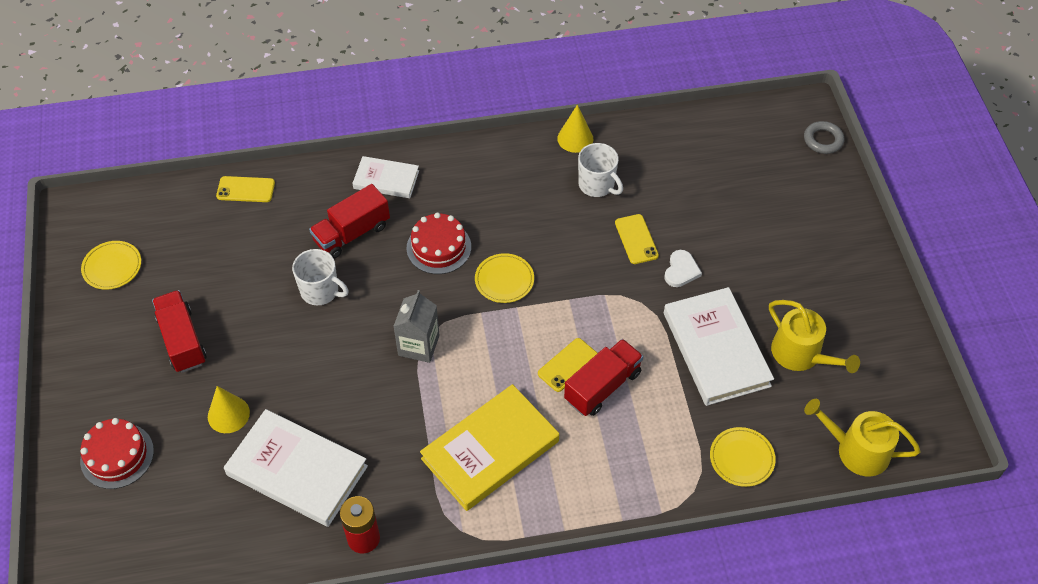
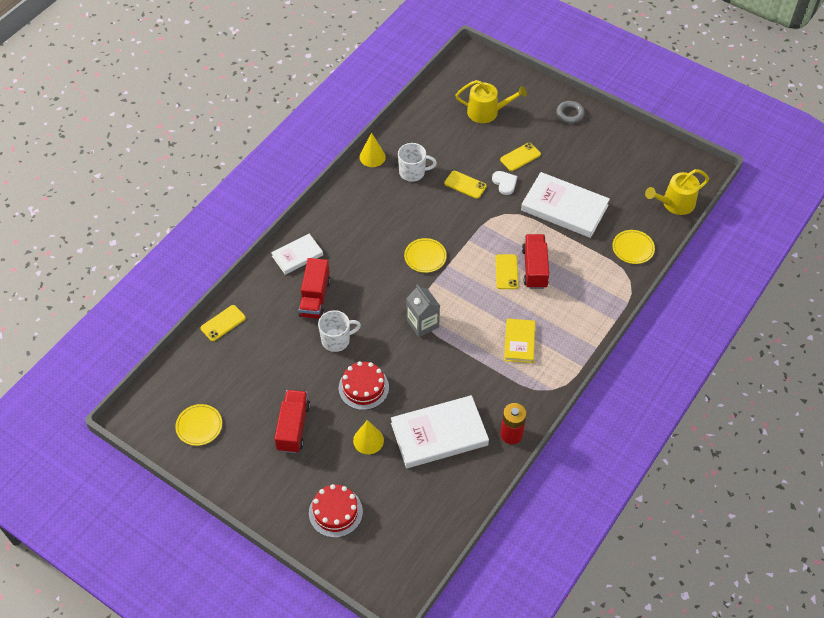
camera: 45 degrees left, 0 degrees up
(182, 340) = (293, 427): red truck -> red truck turned 75 degrees clockwise
(439, 247) = (371, 267): red cake -> red cake (363, 387)
(490, 450) = (519, 342): yellow book -> yellow book, size x0.57
(733, 256) = (520, 157): none -> yellow phone
(801, 354) = (603, 179): yellow watering can -> yellow watering can (487, 112)
(823, 140) = (495, 66): grey ring -> grey ring (570, 114)

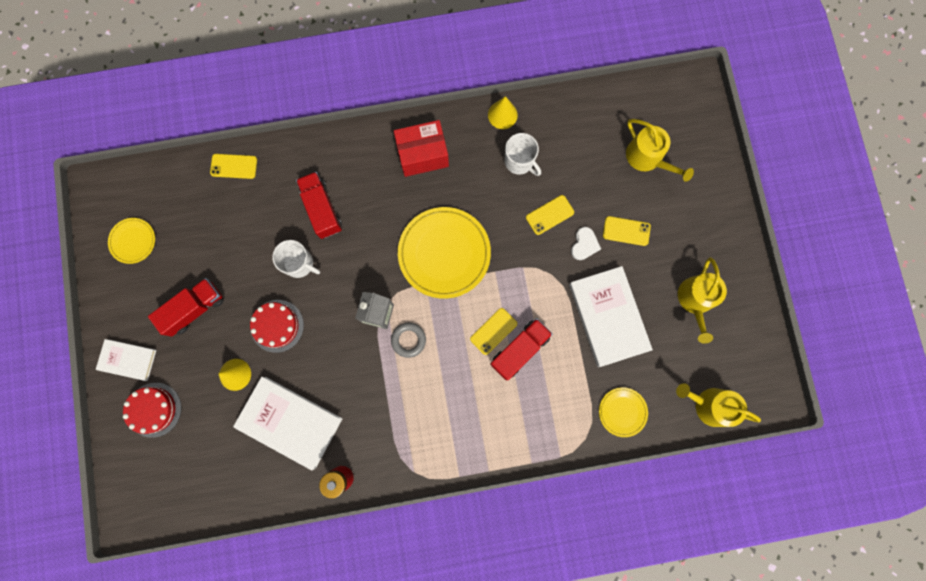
camera: 45 degrees right, 25 degrees up
(297, 256) = (347, 156): white book -> white book (128, 360)
(315, 298) = (322, 209): red truck -> red truck turned 105 degrees clockwise
(346, 216) = (422, 155): none -> red box
(425, 257) = (444, 253): yellow plate -> yellow plate, size x1.97
(465, 185) = (549, 215): yellow phone -> yellow phone turned 75 degrees clockwise
(519, 342) = (434, 405): yellow book -> none
(570, 114) = (719, 227): grey ring -> grey ring (408, 340)
(602, 159) = (695, 300): none -> yellow watering can

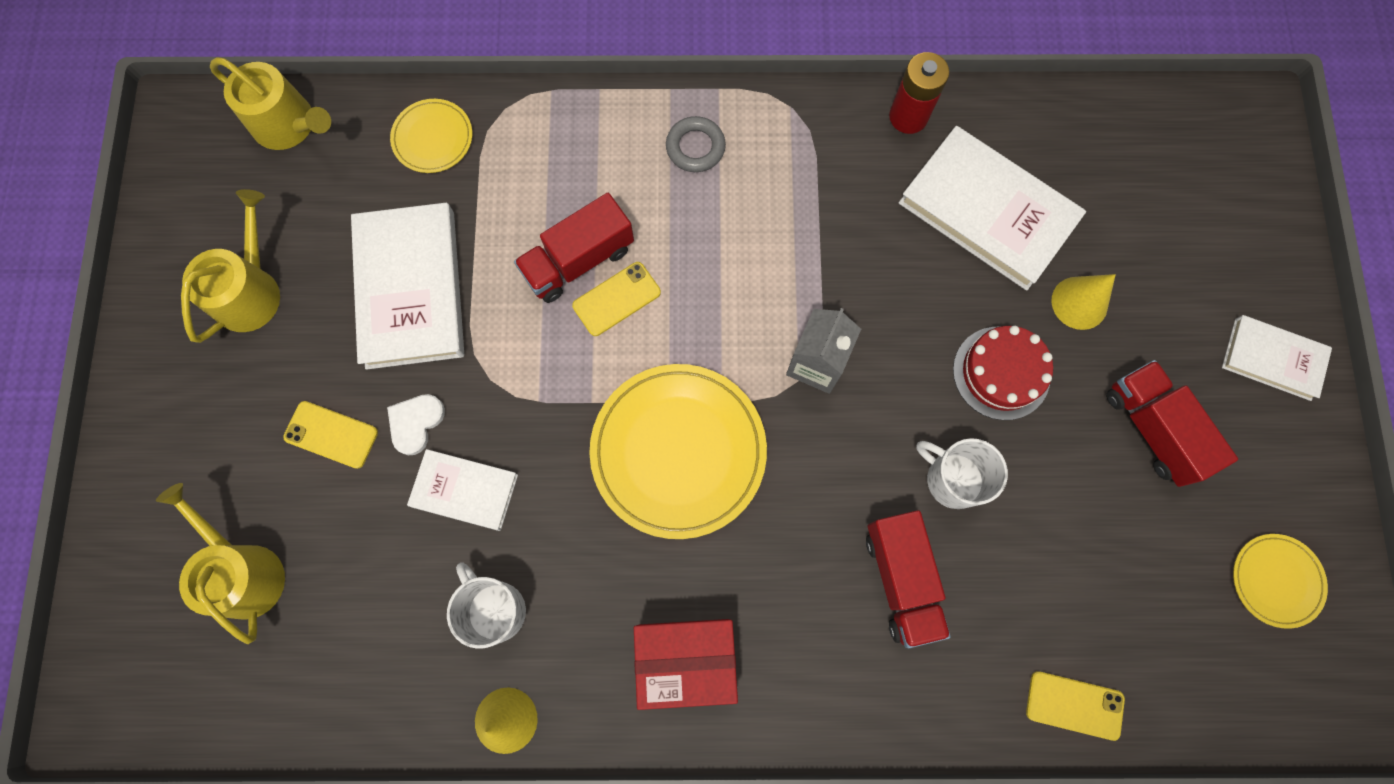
camera: 170 degrees left, 5 degrees down
(154, 409) = (1221, 269): red cake -> none
(194, 309) = (1152, 428): red truck -> red truck turned 90 degrees clockwise
(408, 340) = (768, 309): grey ring -> grey ring (695, 147)
(549, 215) = (464, 491): yellow phone -> white book

